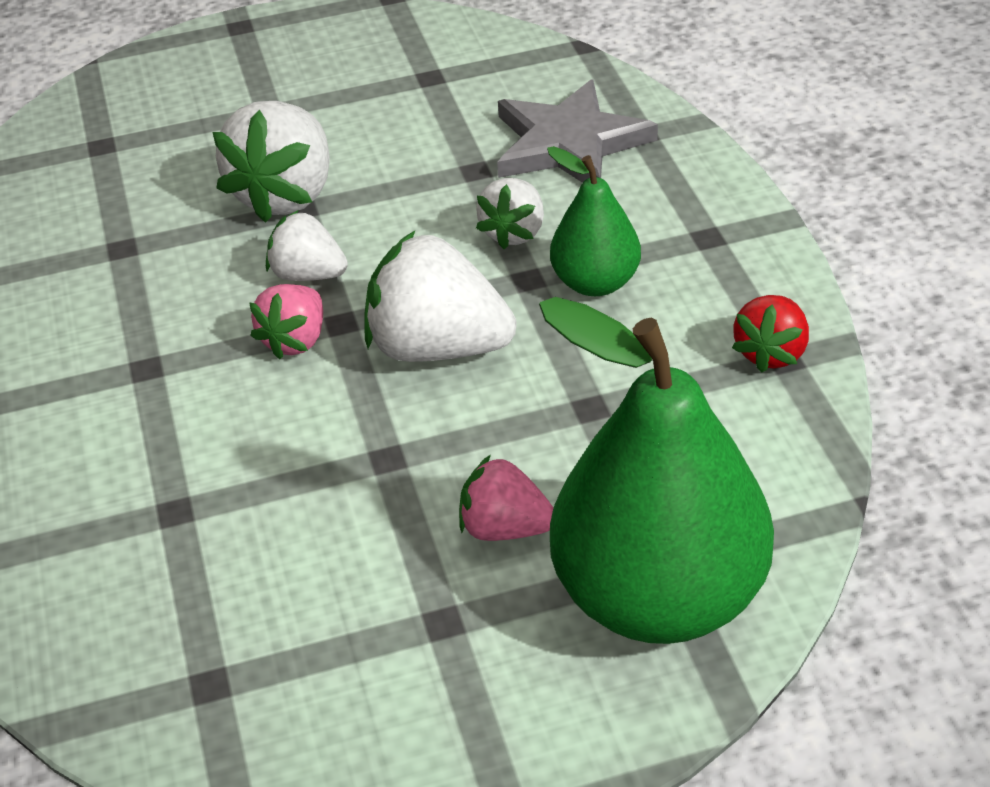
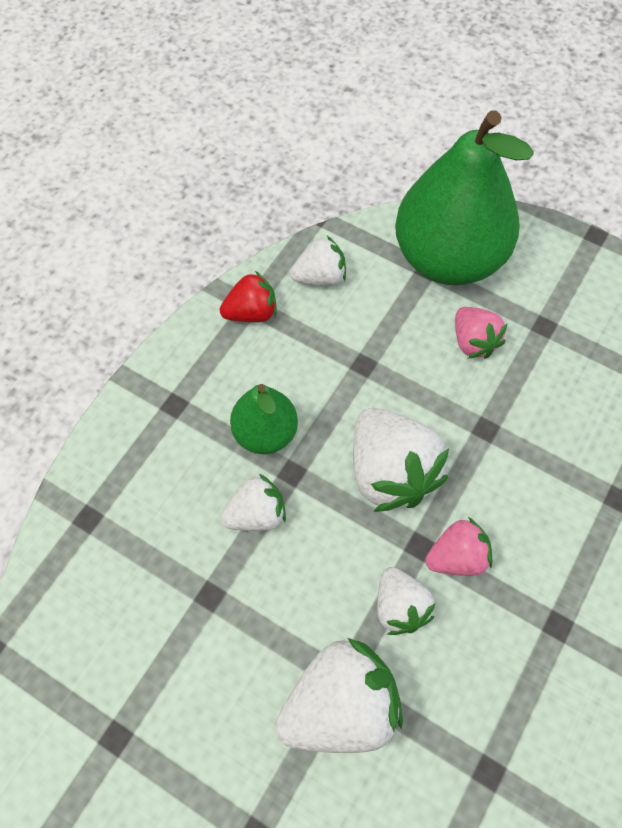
camera: 135 degrees left, 20 degrees up
(569, 143) = (134, 556): grey star -> none
(763, 443) = (320, 277): none -> white strawberry

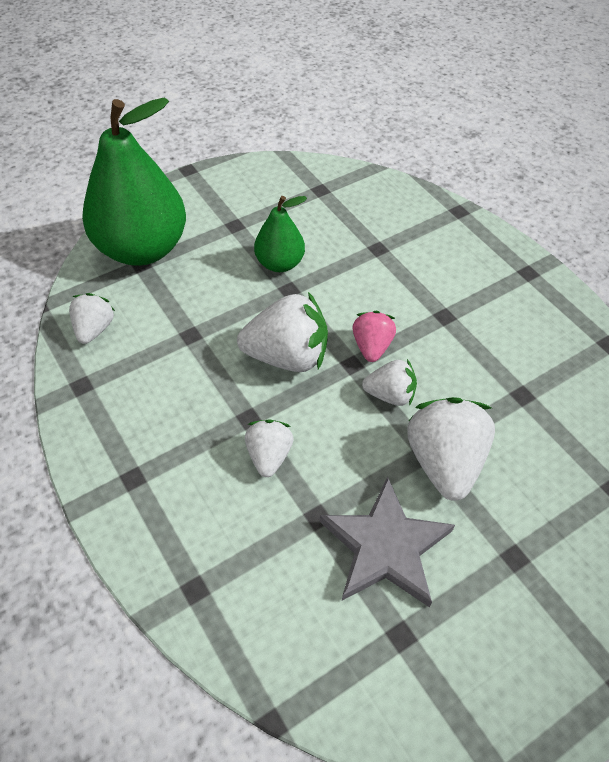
camera: 65 degrees left, 10 degrees down
(205, 681) = (385, 546): none -> grey star
(251, 313) = (89, 387): red strawberry -> none
(265, 433) = (204, 422): green pear -> green pear (280, 263)
(473, 342) = (219, 266): pink strawberry -> none

